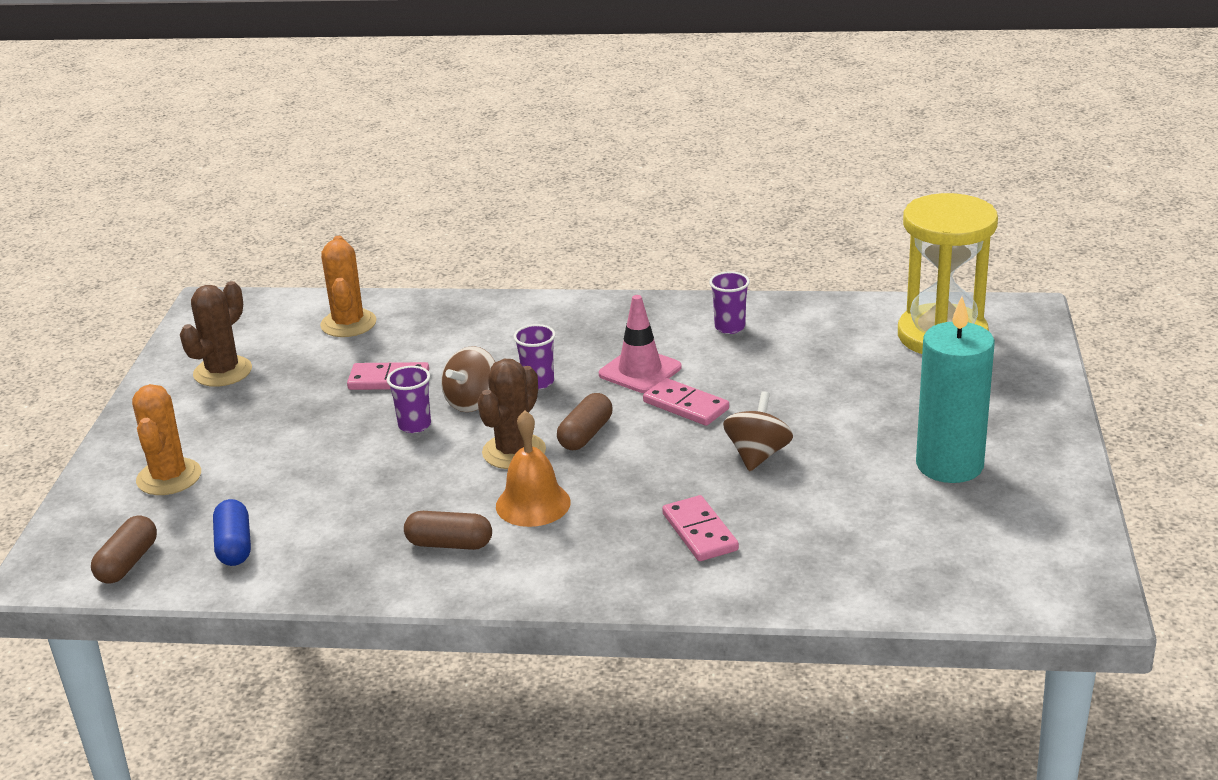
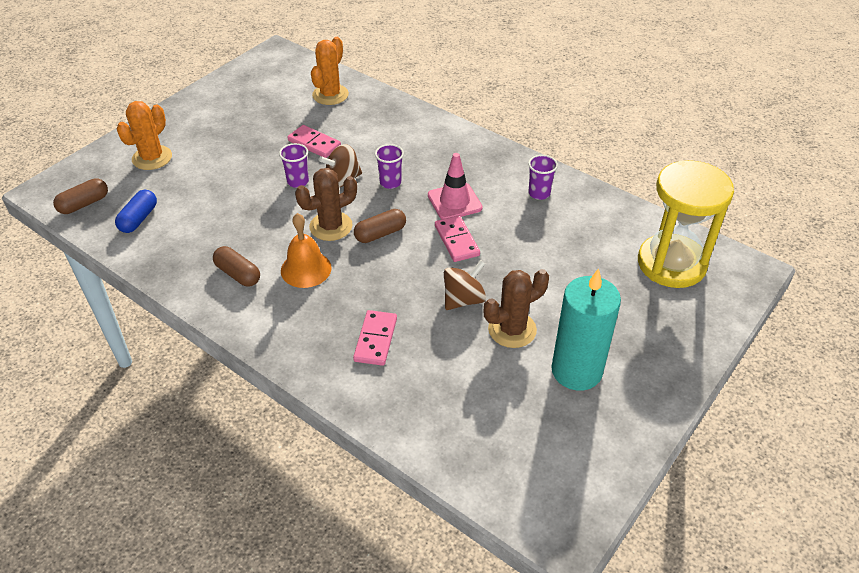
camera: 30 degrees right, 15 degrees up
(223, 372) = (240, 100): brown cactus -> brown cactus (512, 329)

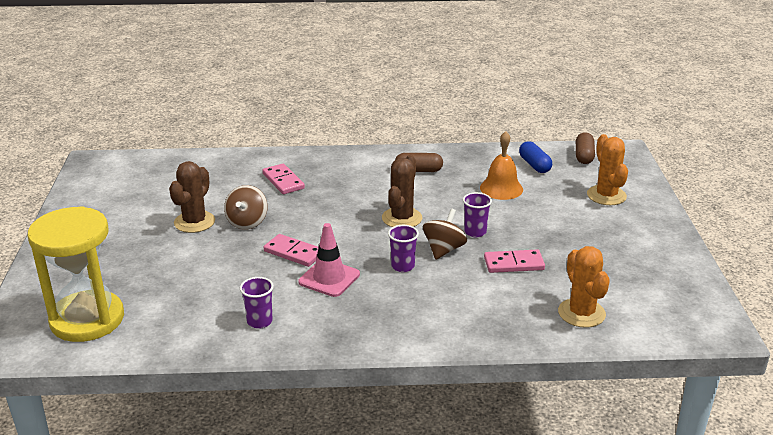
camera: 140 degrees right, 15 degrees down
(306, 269) = (380, 191): orange bell -> orange bell (501, 188)
(380, 234) = (359, 230): brown capsule -> none
(576, 371) = (129, 221): turquoise candle -> none

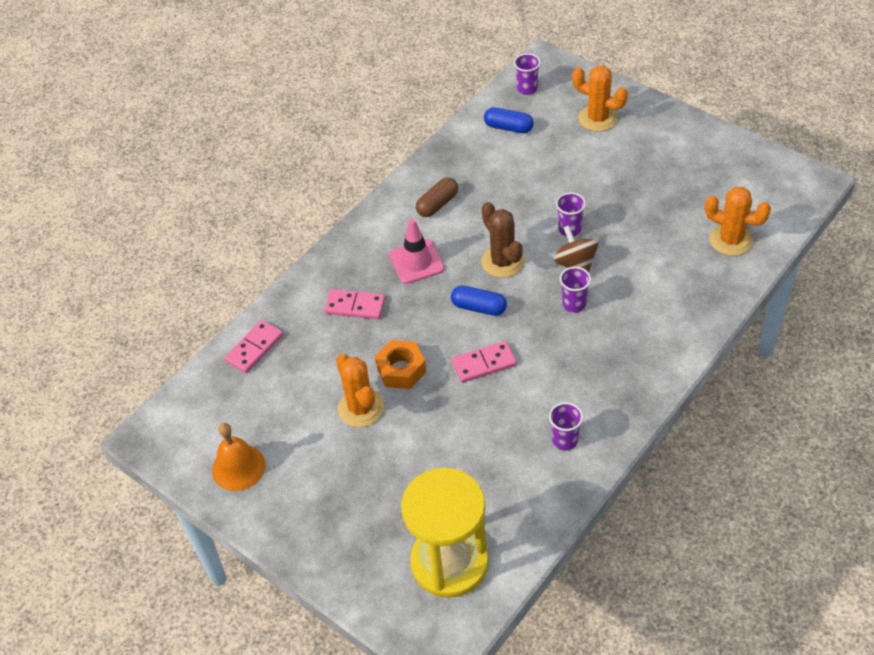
camera: 45 degrees left, 20 degrees up
(194, 222) = (361, 408): brown cactus -> orange cactus
(247, 222) = (401, 370): brown spinning top -> orange nut
(329, 278) = (545, 361): pink traffic cone -> pink traffic cone (416, 262)
(344, 227) = (479, 307): none -> blue capsule
(501, 188) = (522, 171): orange bell -> orange bell (238, 467)
(514, 264) = (635, 236): pink domino -> pink domino (254, 348)
(584, 156) = (527, 89): brown capsule -> purple cup

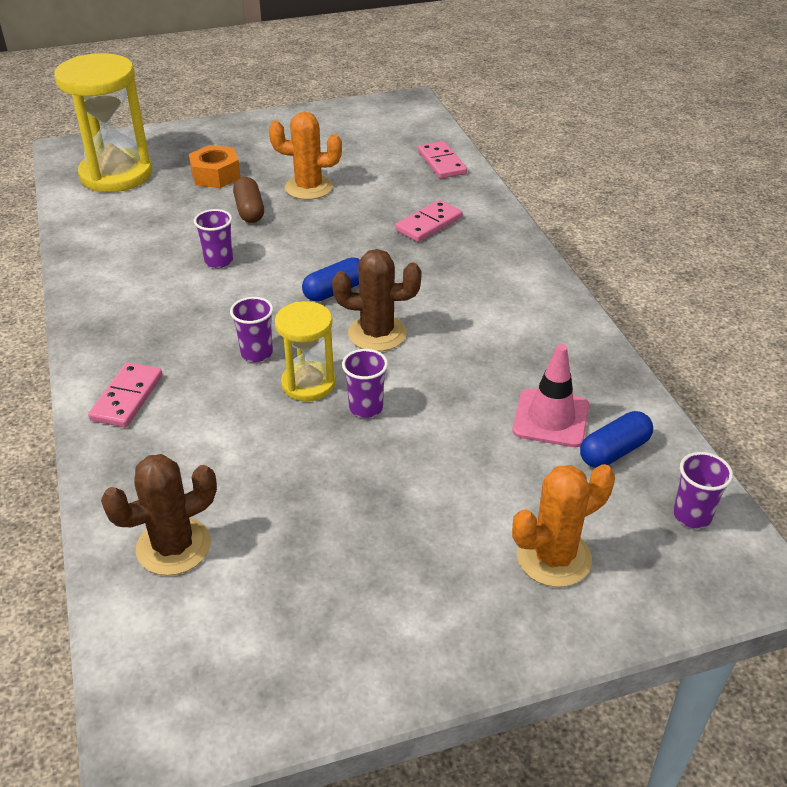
camera: 120 degrees right, 10 degrees down
(238, 467) = (329, 124): orange bell -> none
(401, 370) = (321, 220): orange nut -> orange nut (216, 175)
(416, 262) = (445, 279): pink traffic cone -> pink traffic cone (551, 418)
(437, 204) = (520, 328): brown capsule -> brown capsule (249, 210)
(484, 363) = (265, 264): pink domino -> pink domino (127, 398)
(565, 440) = (123, 270): purple cup -> purple cup (219, 261)
(575, 264) = (308, 383): brown spinning top -> yellow hourglass
(731, 240) = (173, 546): orange cactus -> brown cactus

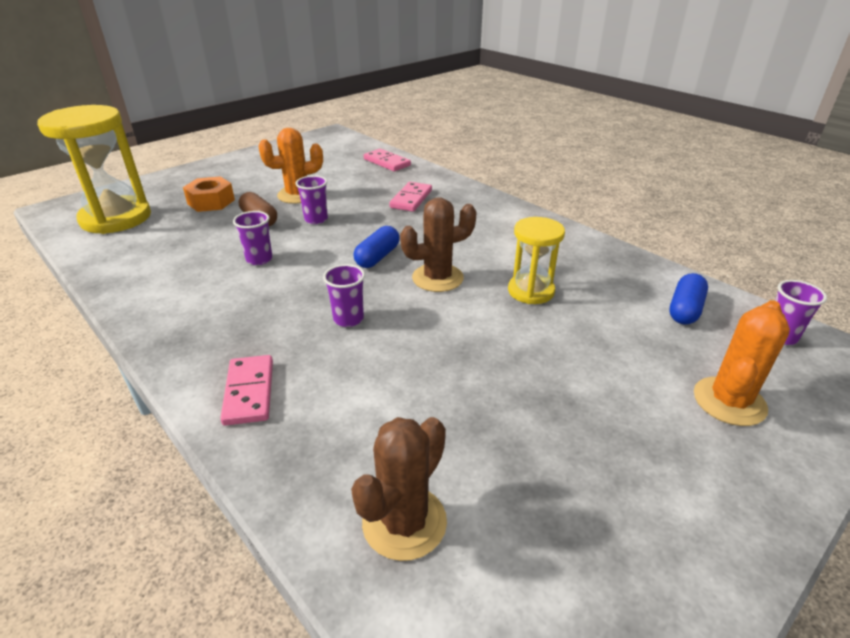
camera: 25 degrees left, 5 degrees down
(308, 383) = (413, 330): yellow hourglass -> yellow hourglass (531, 291)
(366, 408) = (477, 334): purple cup -> purple cup (316, 219)
(551, 418) = (620, 300): pink traffic cone -> none

